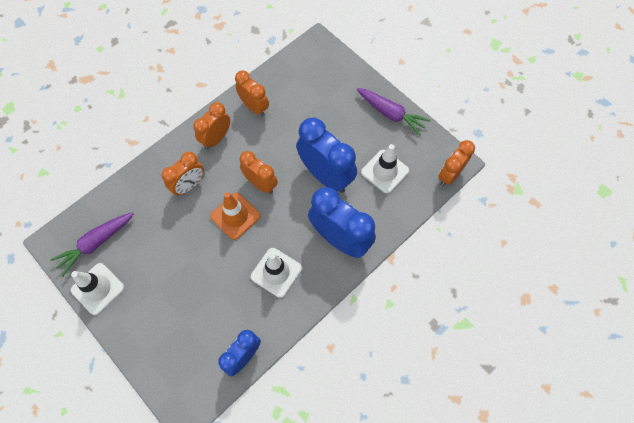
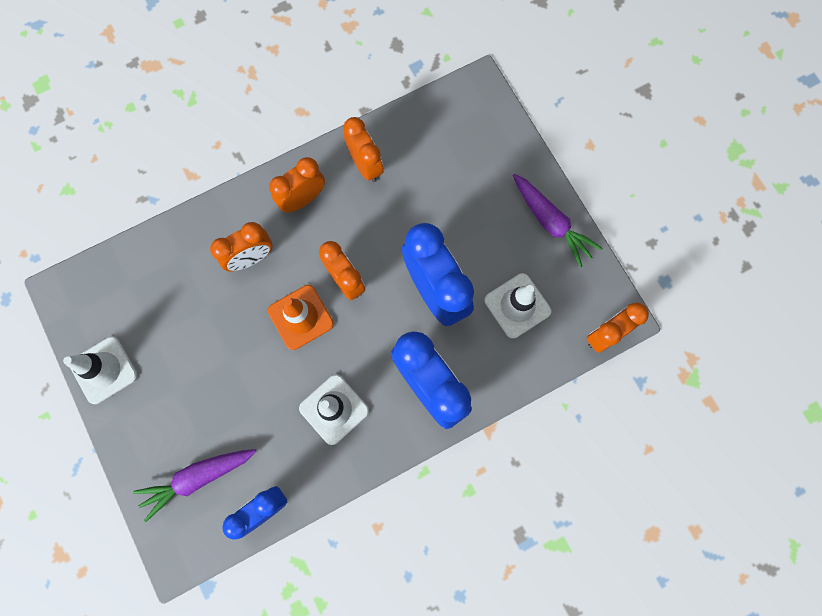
camera: 15 degrees right, 10 degrees up
(96, 243) = (114, 308): purple carrot -> purple carrot (198, 478)

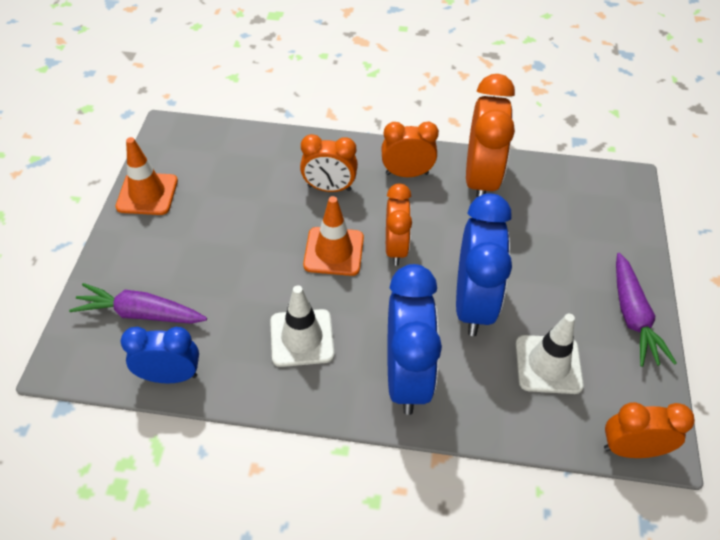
camera: 35 degrees right, 25 degrees down
(104, 370) = (147, 194): white traffic cone -> orange traffic cone
(365, 165) = (480, 180): orange clock -> orange clock, size x1.63

